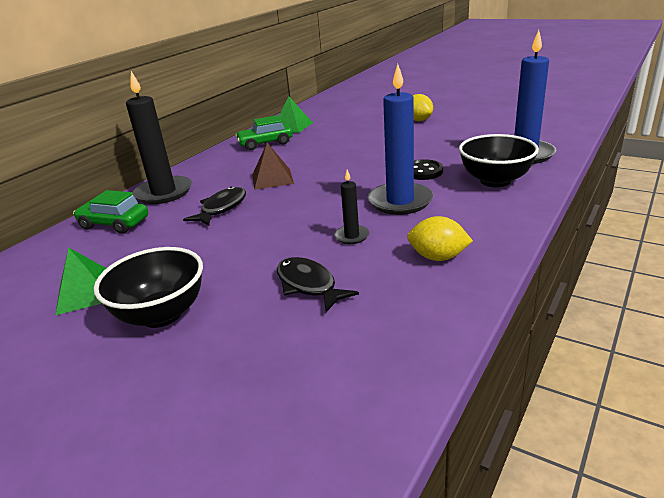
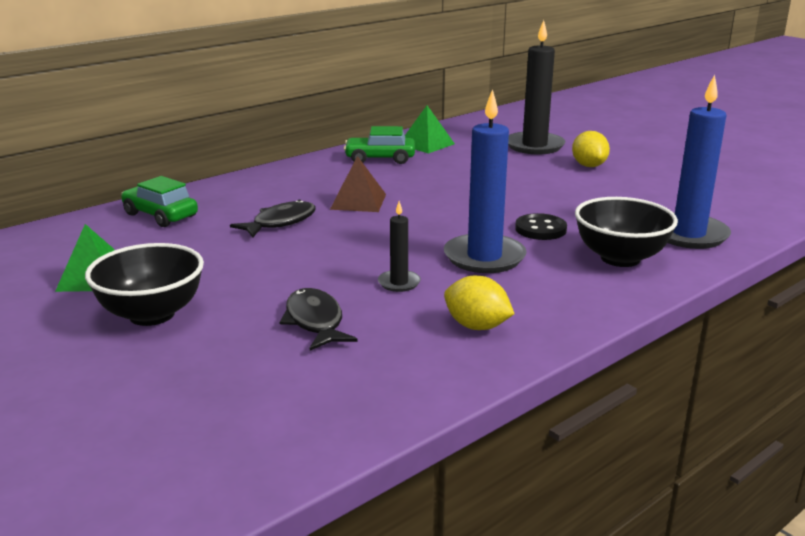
camera: 15 degrees right, 5 degrees down
(164, 193) = (231, 193): black candle -> black candle (534, 146)

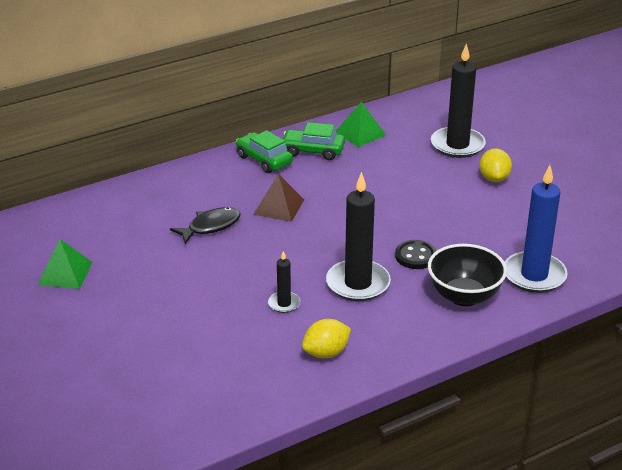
camera: 10 degrees right, 10 degrees up
(152, 314) = (102, 315): black bowl -> none
(160, 215) = (118, 208): green car -> green car (264, 160)
(315, 321) = (213, 335): black fish -> none
(477, 326) = (326, 353): yellow lemon -> yellow lemon turned 75 degrees counterclockwise
(484, 257) = (358, 283): blue candle -> black candle

